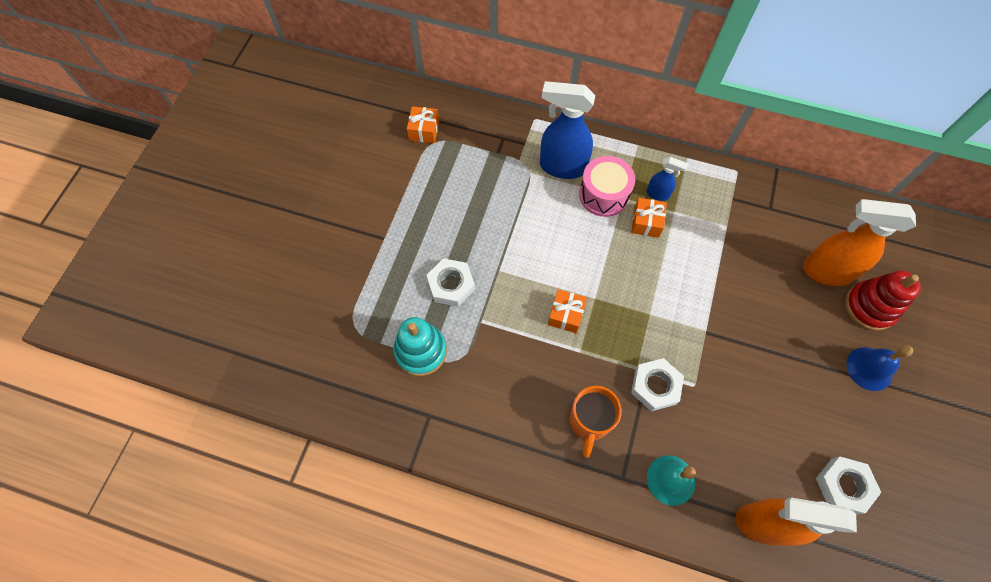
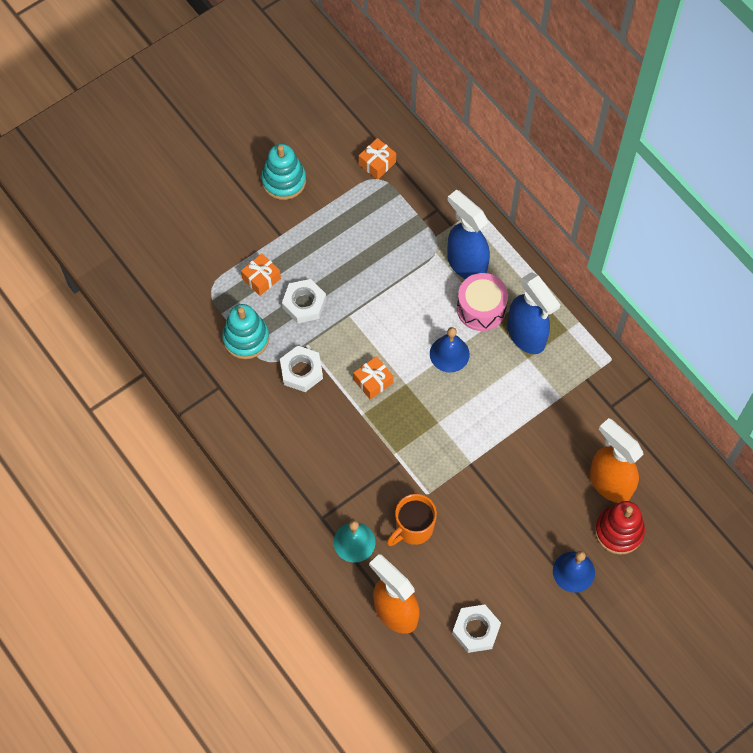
camera: 35 degrees right, 0 degrees up
(352, 190) = (284, 180): none -> turquoise stacking toy
(589, 422) = (328, 466): orange mug -> orange mug (413, 528)
(609, 248) = (449, 354): none -> blue bell
(646, 222) = (496, 352): orange gift -> orange gift (261, 278)
(655, 386) = (397, 475): white nut -> white nut (301, 371)
(658, 194) = (526, 336): blue spray bottle -> blue spray bottle, size x2.02

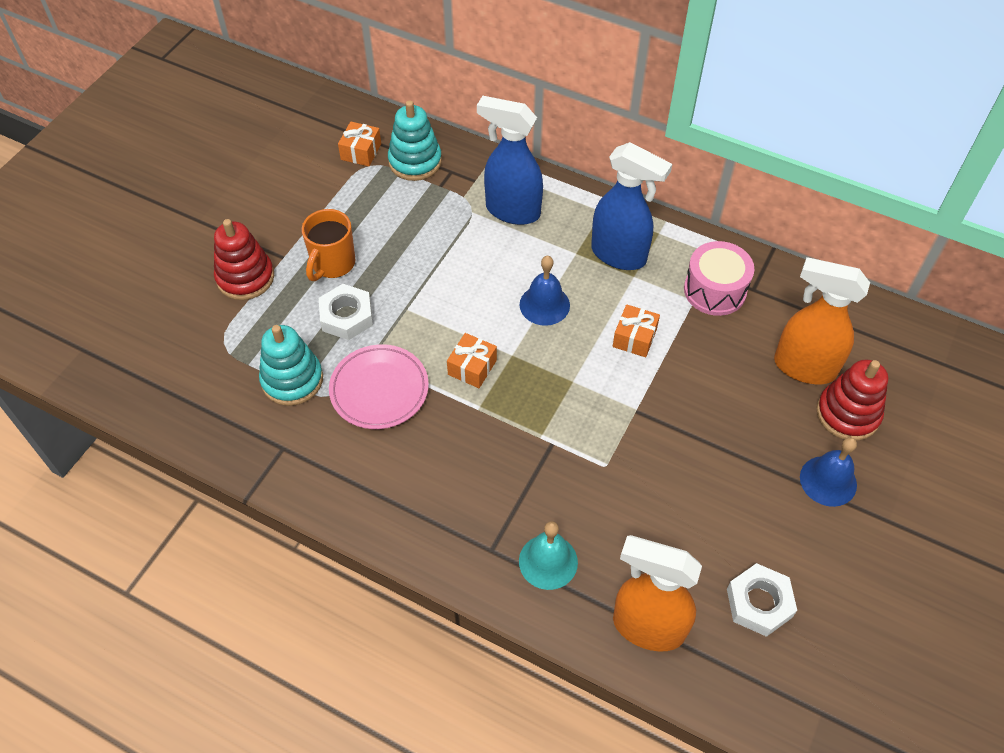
camera: 25 degrees left, 10 degrees down
(247, 241) = (245, 277): none -> red stacking toy
(261, 278) = (281, 309): orange gift -> orange gift (634, 338)
(284, 180) = (261, 203): turquoise stacking toy -> turquoise stacking toy (415, 161)
(301, 371) = (379, 390): white nut -> pink plate
(413, 528) = (612, 513): orange mug -> orange mug (332, 264)
(481, 308) = (553, 247): pink drum -> pink drum (715, 290)

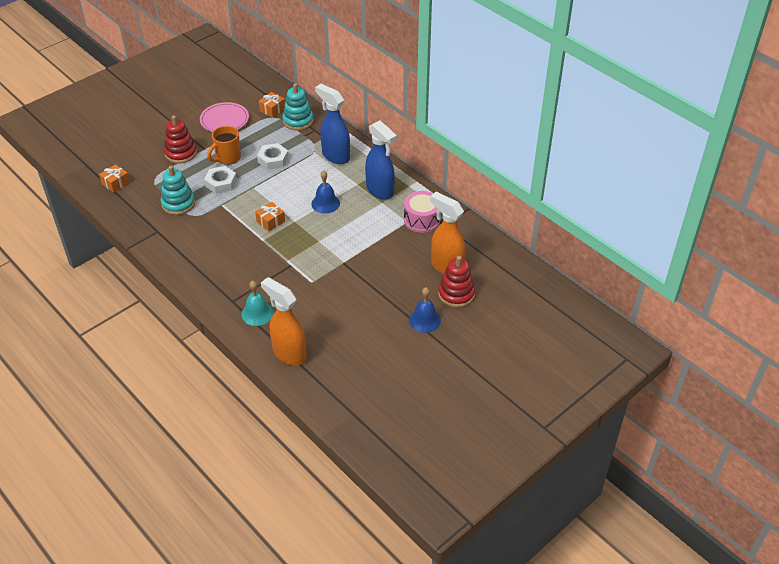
camera: 20 degrees right, 10 degrees down
(379, 390) = (218, 219): pink plate -> pink plate (224, 120)
(634, 338) = (363, 230): orange gift -> orange gift (115, 183)
(759, 603) = (352, 360): white nut -> white nut (273, 160)

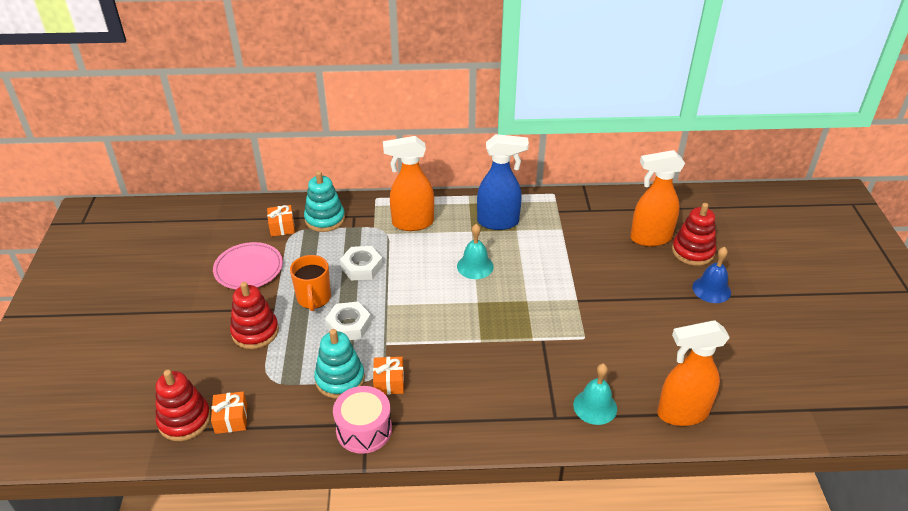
camera: 50 degrees left, 5 degrees down
(100, 169) = (184, 420): none -> red stacking toy
(270, 221) = (458, 319): orange gift -> orange gift (389, 382)
(325, 203) = (475, 266): blue bell -> turquoise bell
(335, 156) = (412, 223): blue spray bottle -> orange spray bottle
(422, 220) = (569, 219): pink drum -> pink drum (364, 429)

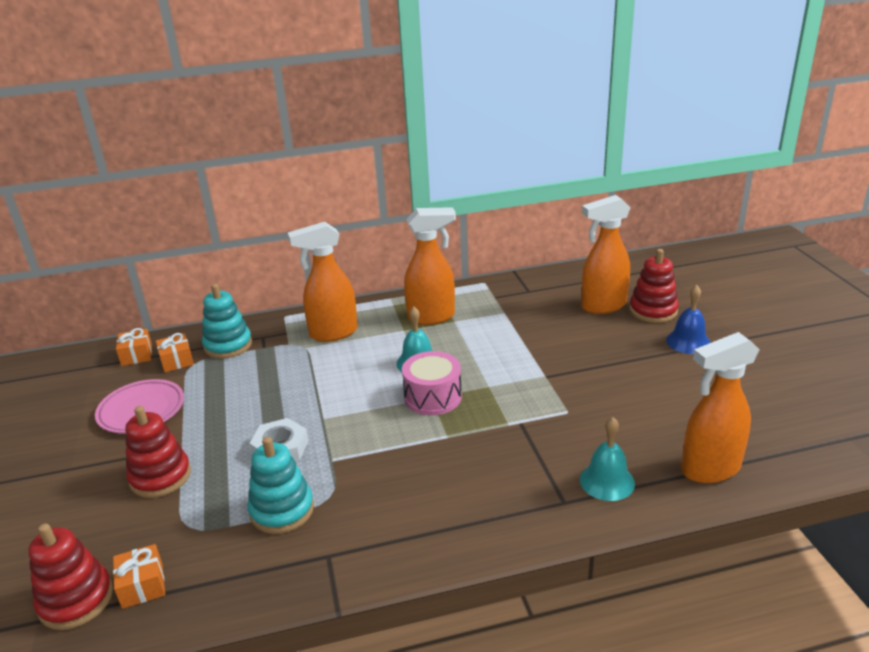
camera: 10 degrees left, 10 degrees down
(314, 299) = (230, 428): orange mug -> none
(361, 267) = (283, 385): white nut -> none
(364, 429) = (326, 563): pink drum -> pink drum (433, 397)
(389, 382) = (346, 501): orange gift -> orange gift (136, 355)
(498, 222) = (432, 317): blue spray bottle -> orange spray bottle

